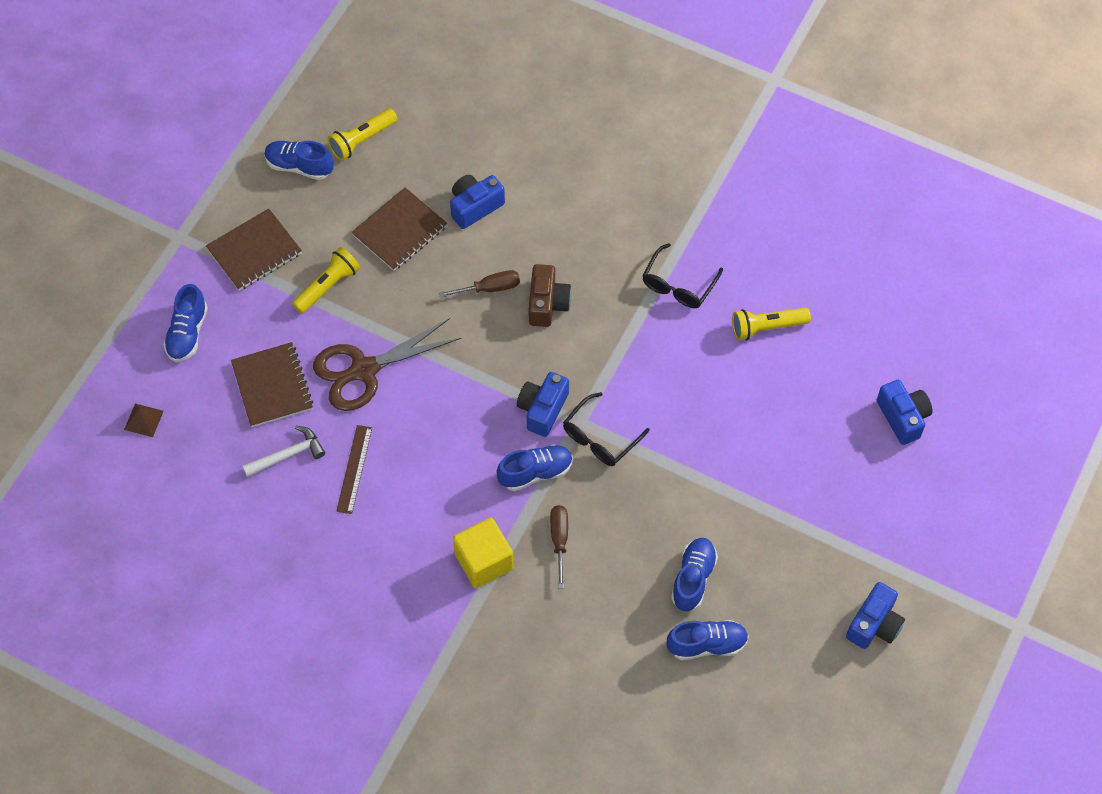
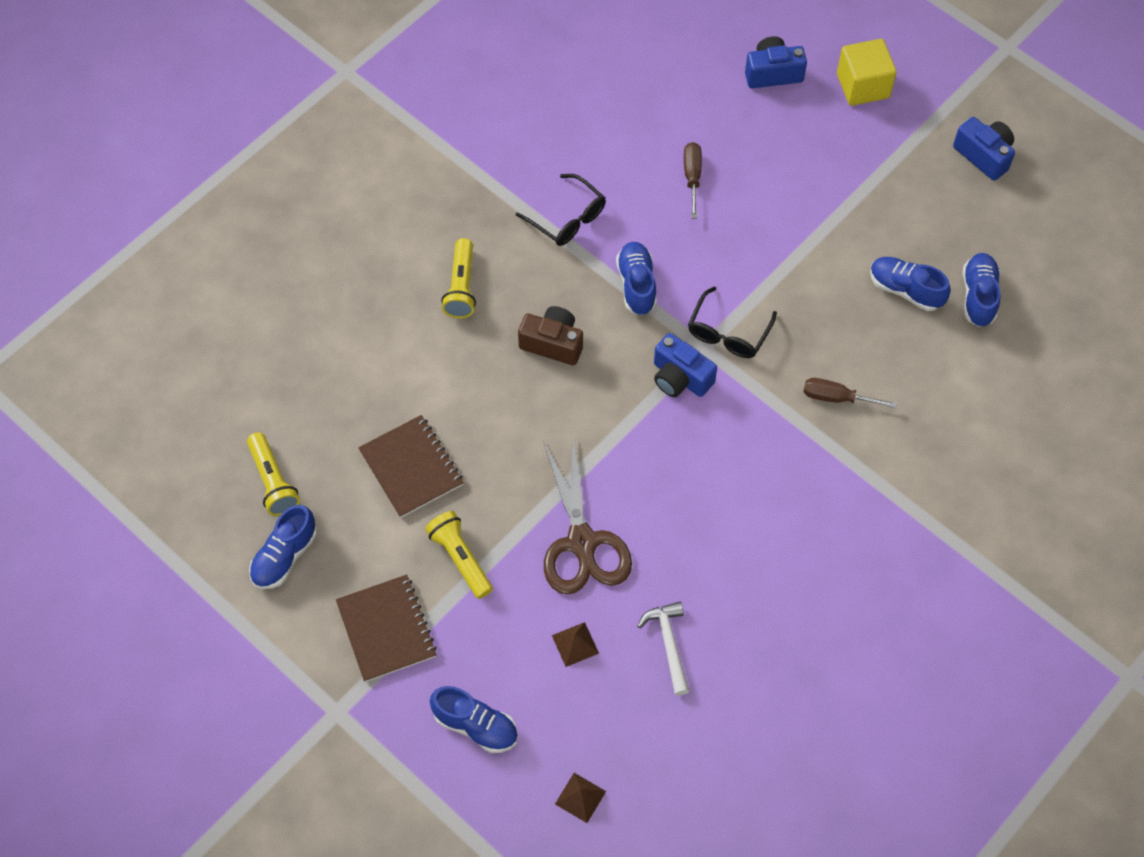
camera: 75 degrees left, 0 degrees up
(272, 386) = (575, 644): brown notebook -> brown pyramid
(354, 469) = (704, 578): brown ruler -> none
(475, 207) = (405, 385): blue camera -> none
(484, 561) = (845, 474): yellow cube -> yellow cube (863, 86)
(490, 288) = (516, 394): brown screwdriver -> brown screwdriver (692, 177)
(535, 472) = (753, 401): blue shoe -> blue shoe (636, 285)
(600, 438) = (728, 333): black glasses -> black glasses turned 60 degrees clockwise
(767, 327) = (641, 155): yellow flashlight -> yellow flashlight (461, 287)

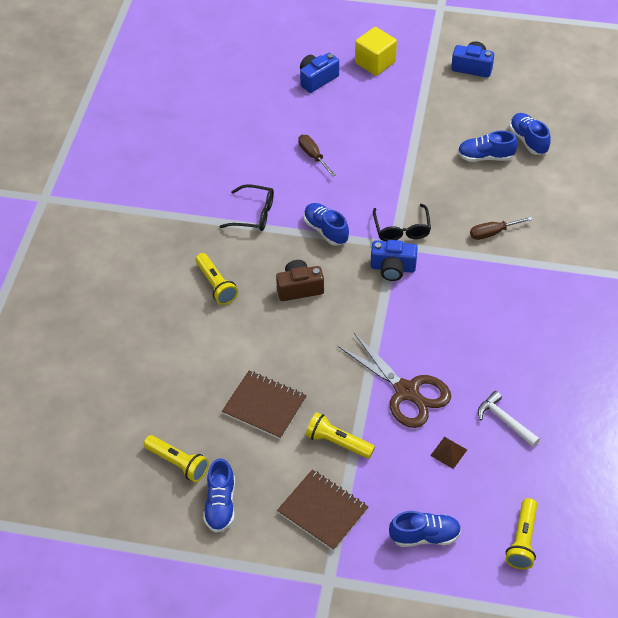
camera: 30 degrees left, 10 degrees down
(580, 797) = (522, 540): brown pyramid -> yellow flashlight

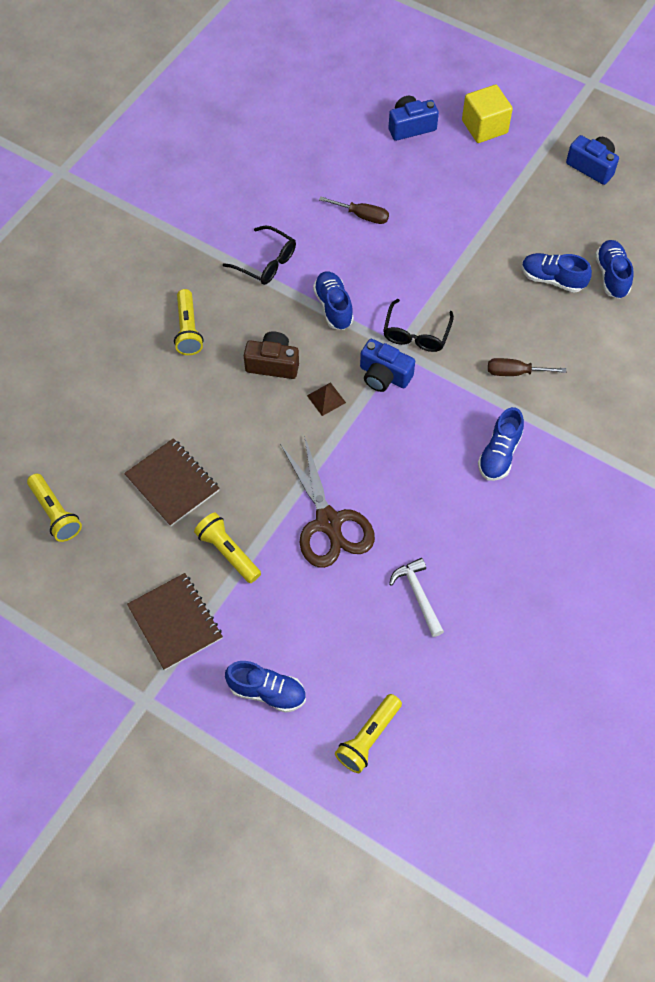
camera: 20 degrees right, 10 degrees up
(221, 504) = (76, 575): blue shoe -> blue shoe (499, 454)
(313, 156) = (362, 216): brown screwdriver -> brown screwdriver turned 120 degrees clockwise
(448, 452) = (339, 608): brown pyramid -> brown pyramid (326, 399)

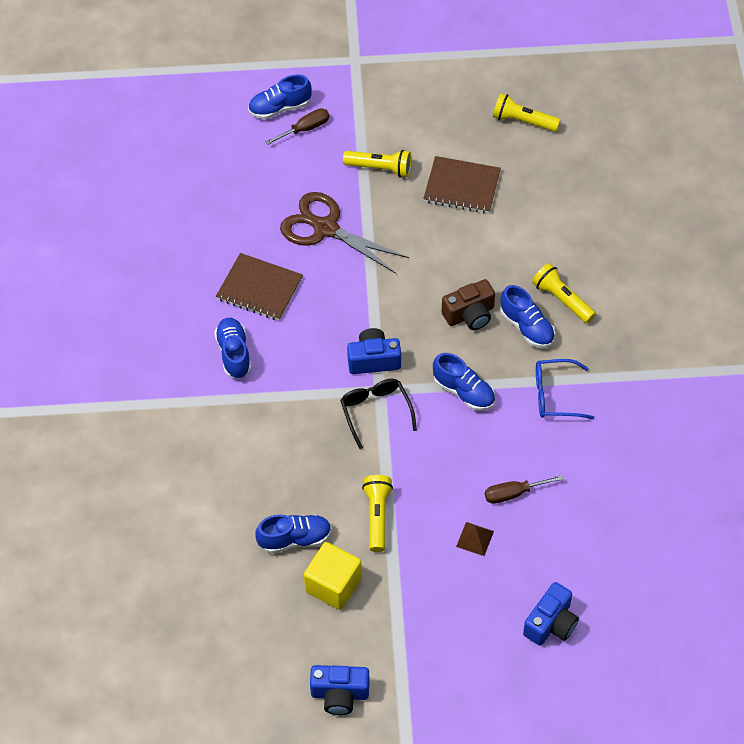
camera: 145 degrees right, 5 degrees down
(175, 622) = (376, 109): brown notebook -> brown notebook (259, 288)
(266, 262) = (555, 395): black glasses -> blue glasses
(326, 399) = (404, 313): brown pyramid -> brown pyramid (475, 538)
(368, 737) = (192, 122): yellow flashlight -> yellow flashlight (377, 516)
(418, 595) = (223, 220): white hammer -> none
(484, 127) = (479, 673): yellow cube -> yellow cube (333, 585)
(515, 372) = (268, 429): brown screwdriver -> brown screwdriver (305, 129)
(611, 276) = (243, 578): blue shoe -> blue shoe (527, 327)

